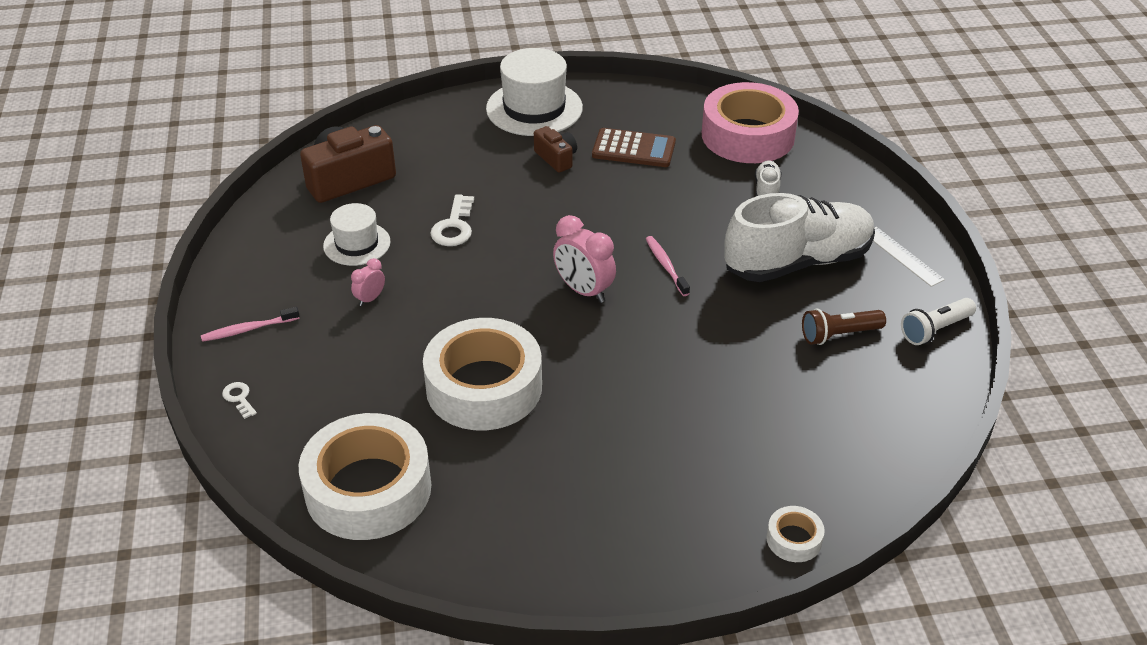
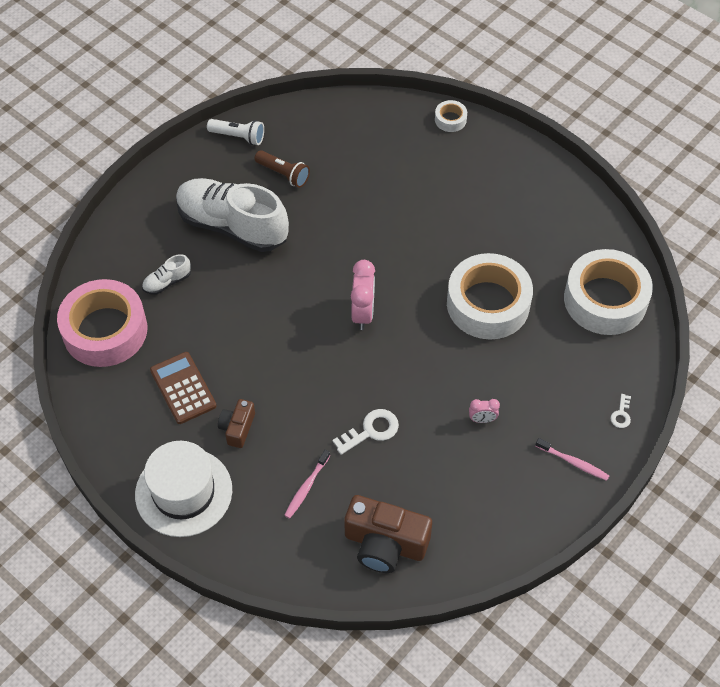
camera: 130 degrees left, 15 degrees up
(357, 244) = (443, 473): white hat -> none
(666, 266) = (298, 287): pink toothbrush -> pink toothbrush (306, 487)
(902, 256) = (179, 180): white ruler -> none

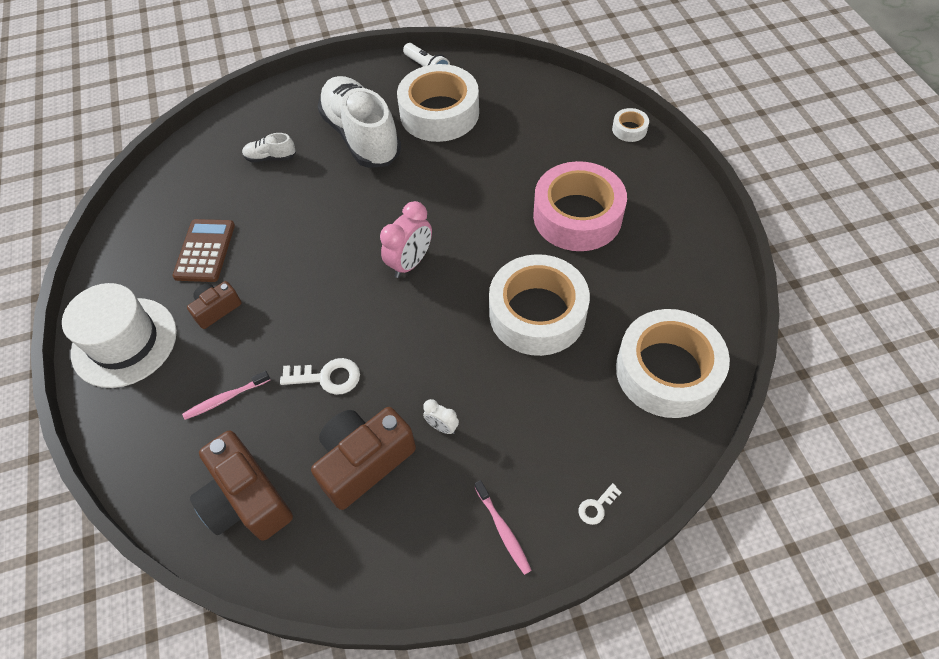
camera: 35 degrees right, 0 degrees up
(105, 330) = (190, 173): pink tape -> pink tape (577, 216)
(283, 174) = (439, 113): brown flashlight -> white tape
(447, 472) = (364, 462): none -> brown camera
(482, 419) = (442, 427): pink clock -> white clock

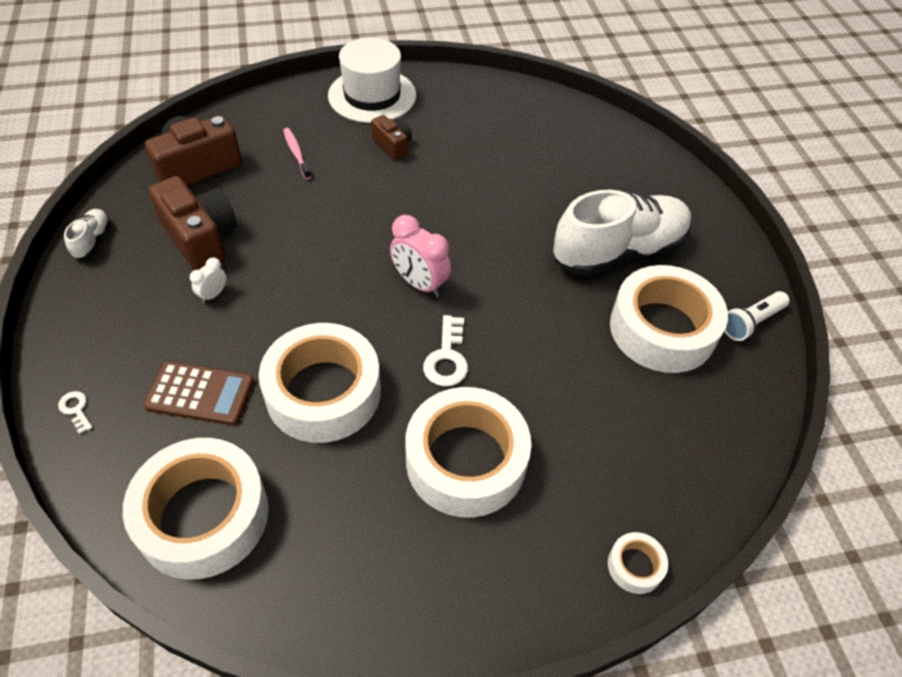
camera: 90 degrees right, 5 degrees down
(205, 251) = (463, 136): brown calculator -> brown calculator (200, 394)
(270, 157) = (586, 178): white shoe -> white shoe (92, 241)
(327, 377) = (296, 216): white key -> white key (447, 358)
(503, 530) = (90, 330): pink toothbrush -> none
(577, 216) = (466, 460): pink tape -> white tape

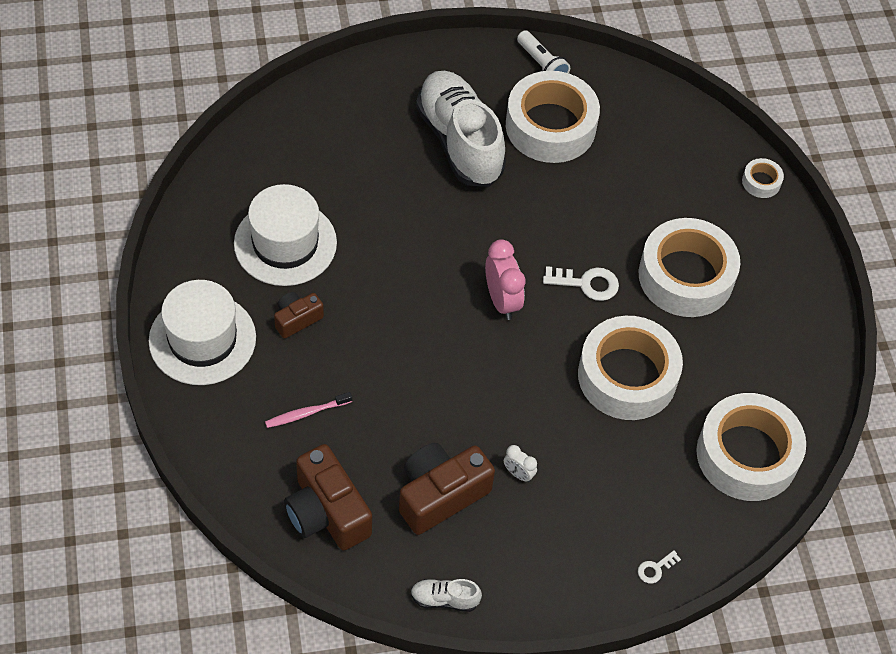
camera: 90 degrees left, 5 degrees up
(200, 394) = (633, 471): brown calculator -> none
(420, 284) = (502, 301): pink clock -> pink clock turned 60 degrees counterclockwise
(473, 136) = (285, 243): none -> white hat

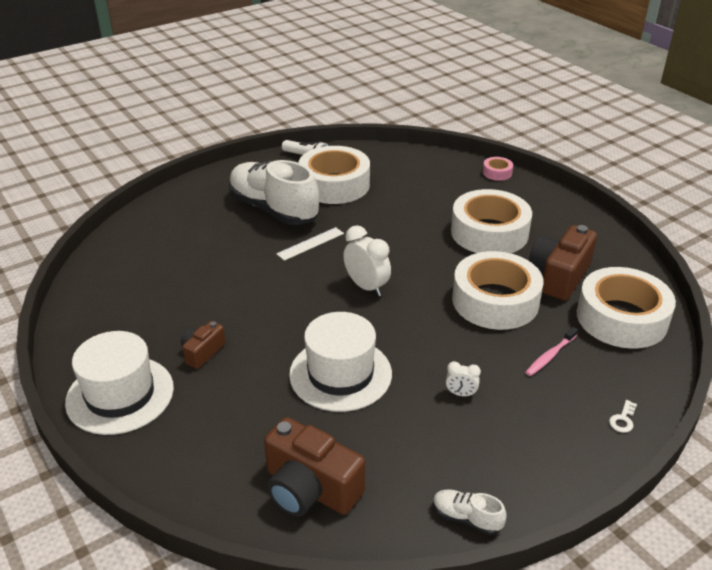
camera: 20 degrees left, 20 degrees down
(285, 243) = (166, 306): white hat -> white hat (340, 374)
(306, 413) = (247, 416): pink toothbrush -> pink toothbrush (550, 356)
(440, 495) = (406, 434): brown camera -> brown camera (559, 276)
(444, 599) = (466, 518): white shoe -> white shoe turned 45 degrees clockwise
(474, 213) = (310, 243): none -> white ruler
(502, 301) = (366, 287): pink clock -> white clock
(587, 283) = (423, 257): white key -> none
(761, 182) = (497, 173): white tape -> pink tape

